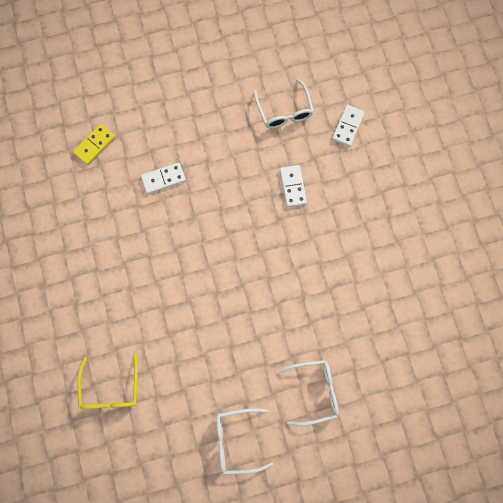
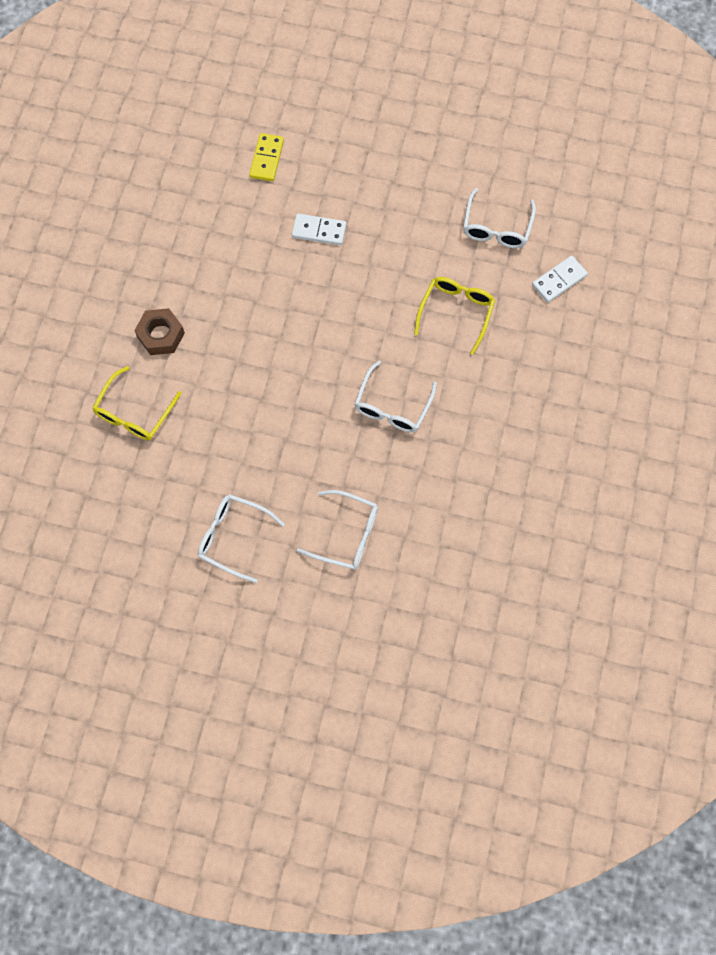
camera: 30 degrees right, 5 degrees down
(94, 145) = (266, 159): yellow domino -> yellow domino turned 60 degrees counterclockwise
(95, 319) = (161, 335): none -> brown nut
(290, 279) = (392, 406): none -> white glasses
(293, 186) = (456, 312): white domino -> yellow glasses

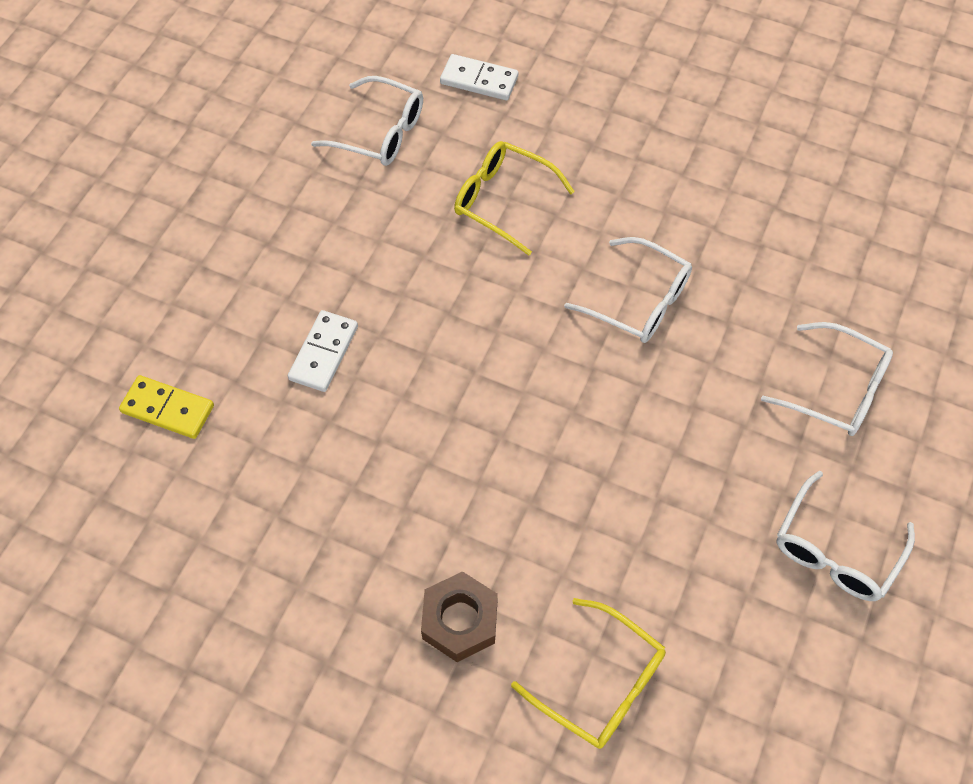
camera: 80 degrees left, 10 degrees down
(347, 534) = (837, 390): white glasses -> white glasses turned 90 degrees clockwise
(559, 280) = (479, 80): white domino -> white domino turned 45 degrees counterclockwise

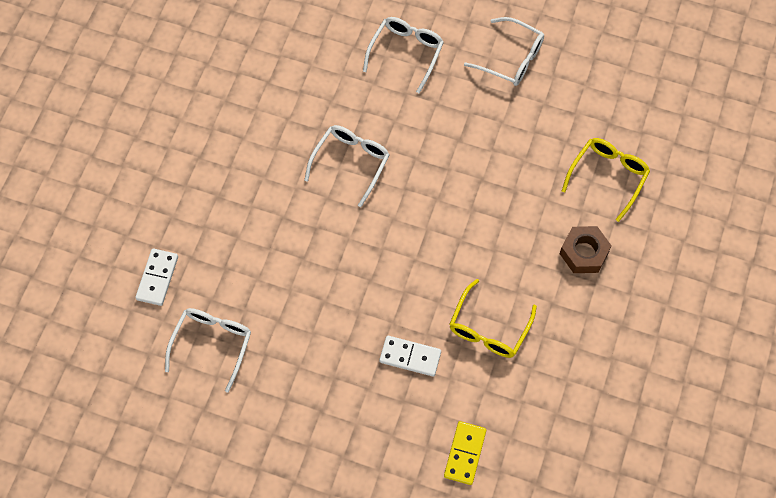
camera: 95 degrees left, 5 degrees up
(502, 200) = (272, 252): yellow glasses -> yellow glasses (488, 328)

